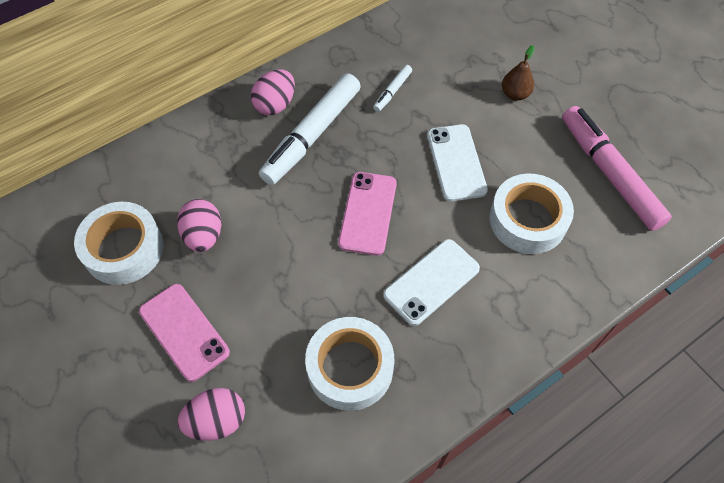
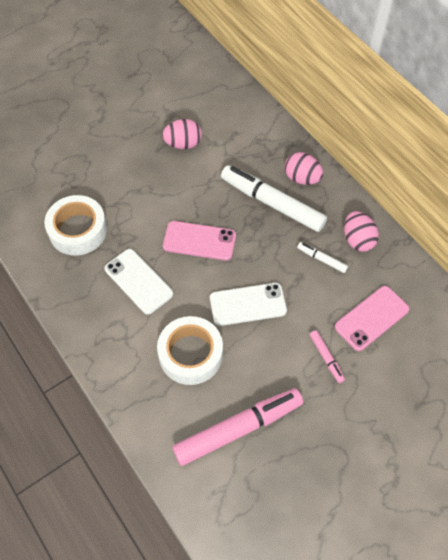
camera: 90 degrees right, 0 degrees up
(123, 249) = (174, 103): white tape -> none
(184, 332) = (112, 140): pink phone -> pink phone (371, 318)
(217, 421) = (52, 161): pink egg -> pink egg (357, 240)
(515, 94) = (326, 358): brown pear -> pink marker

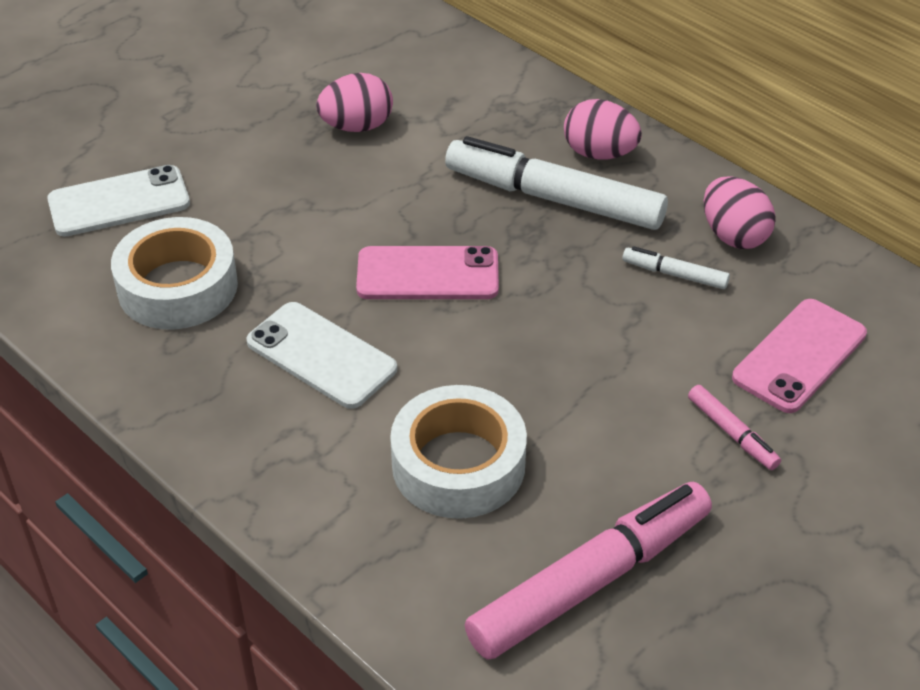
camera: 10 degrees left, 15 degrees down
(248, 304) = (551, 365): white phone -> white phone (119, 202)

